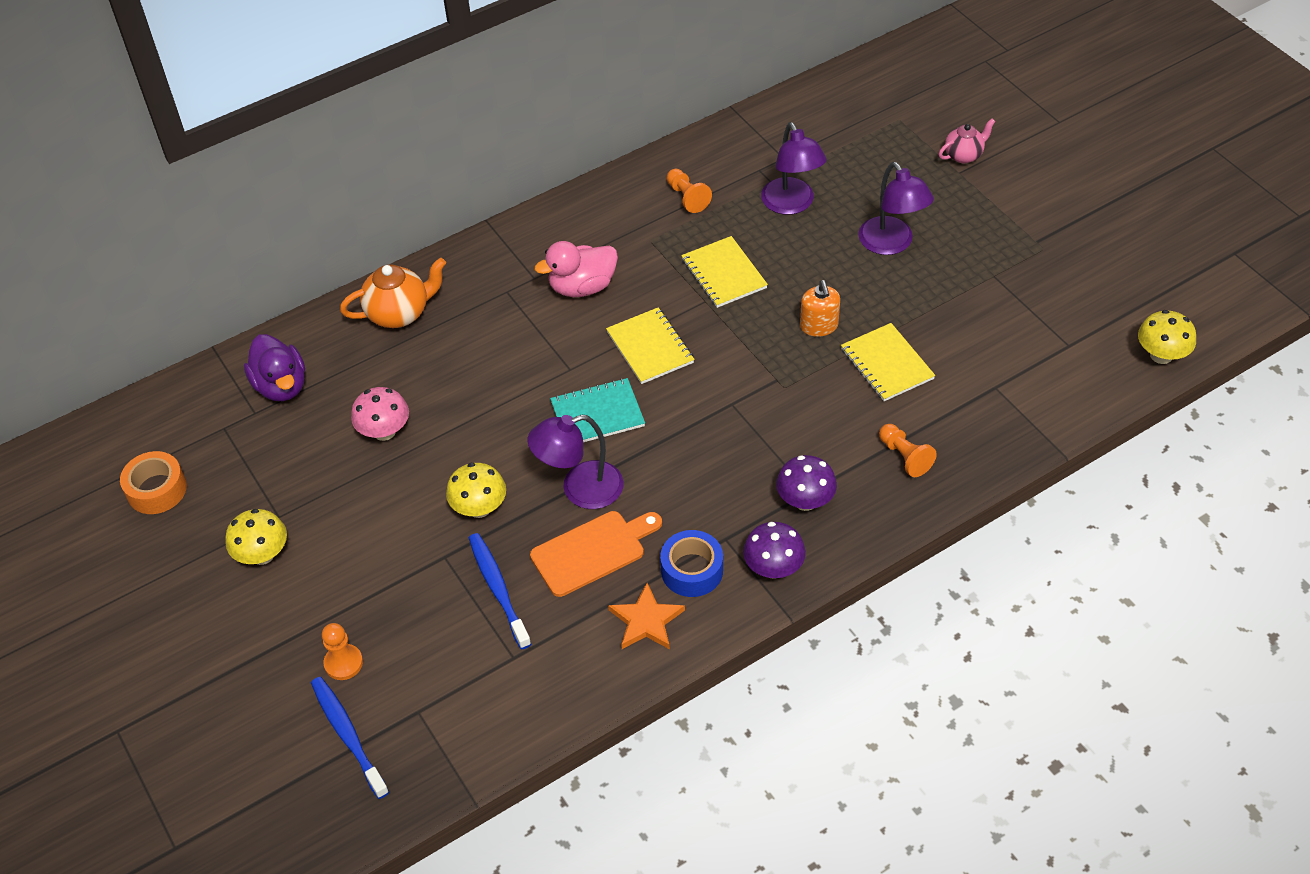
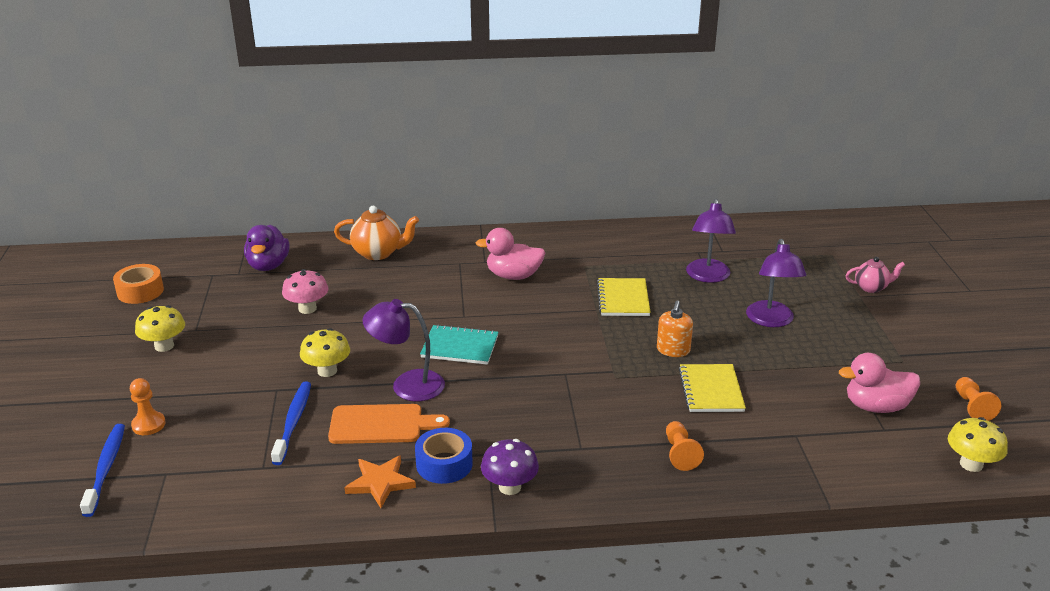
camera: 25 degrees right, 20 degrees down
(650, 347) = (532, 322): yellow notebook -> none
(687, 197) = (631, 251): orange pawn -> orange pawn (972, 407)
(805, 501) = (572, 453): purple mushroom -> none
(1048, 320) = (876, 406): none -> pink duck

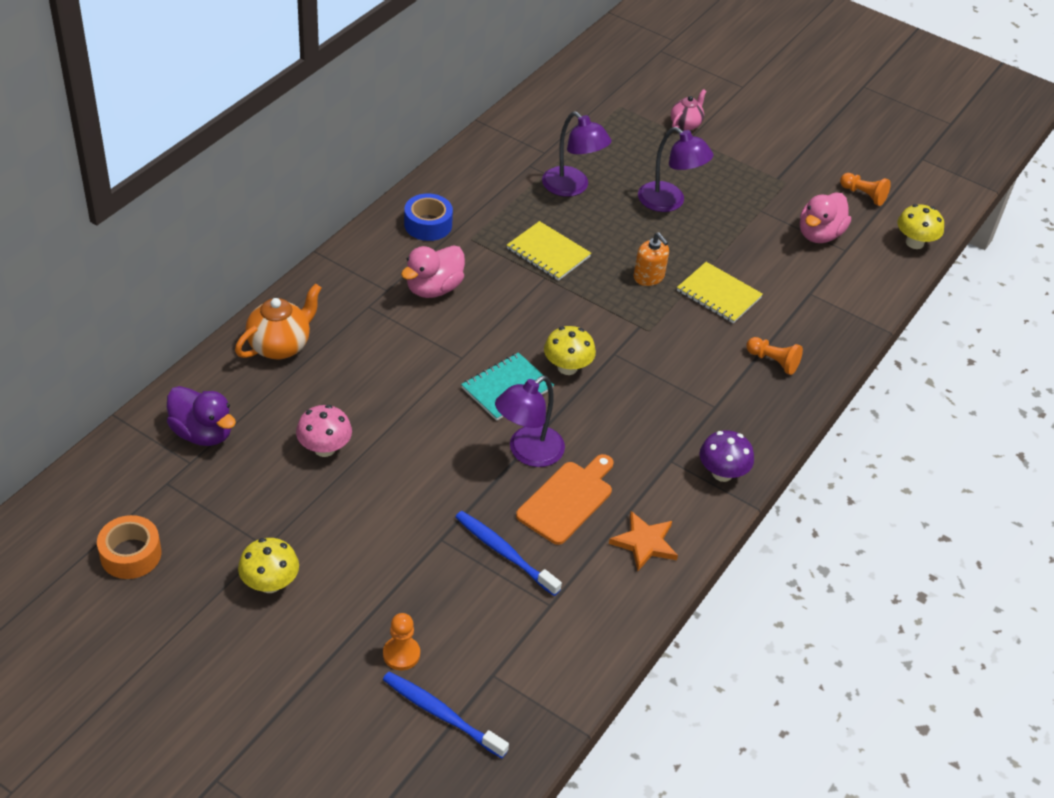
camera: 55 degrees left, 15 degrees up
(327, 371) = (448, 490): yellow mushroom -> yellow mushroom (567, 367)
(444, 464) = (658, 493): blue tape -> blue tape (428, 224)

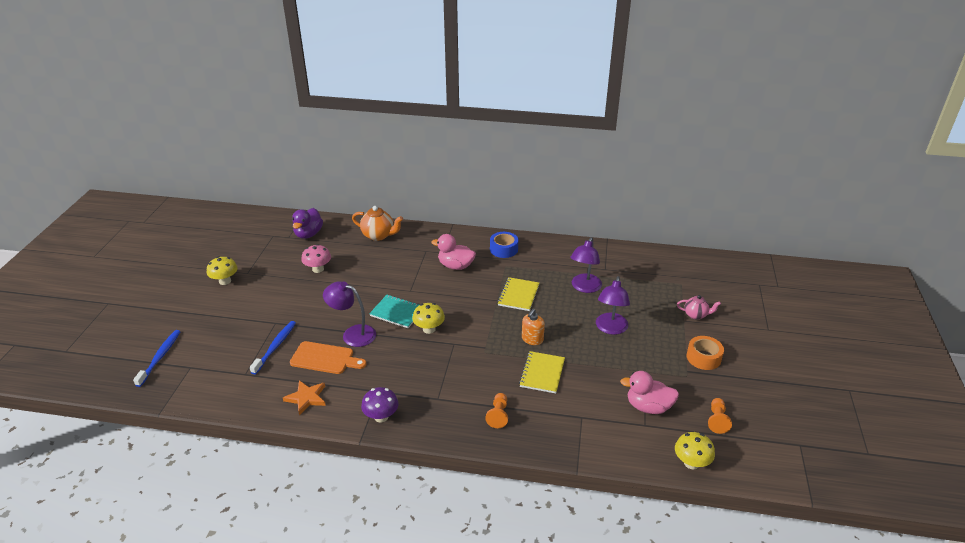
camera: 70 degrees right, 10 degrees down
(131, 554) = (227, 241): orange tape -> orange tape (703, 357)
(401, 654) = (194, 333): orange pawn -> none

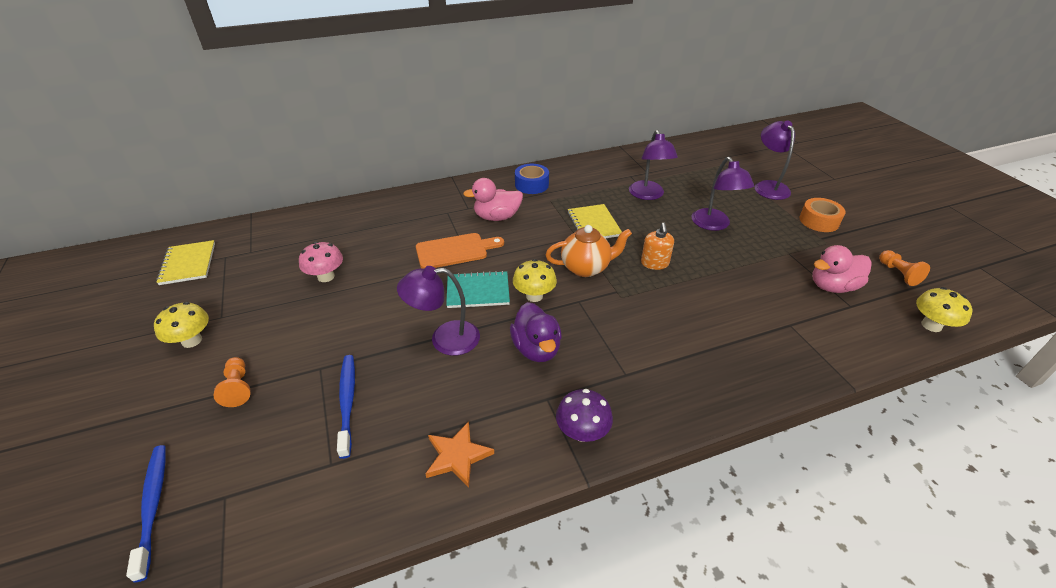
camera: 30 degrees left, 5 degrees up
(308, 234) = (277, 240): purple duck -> purple duck (536, 349)
(325, 358) = (435, 387): orange cutting board -> orange cutting board (455, 251)
(378, 235) = (374, 213): orange teapot -> orange teapot (586, 268)
(498, 415) = (711, 362): orange pawn -> orange pawn (238, 388)
(542, 373) = (703, 295): yellow notebook -> yellow notebook (188, 264)
(696, 315) = (768, 186): pink teapot -> purple lamp

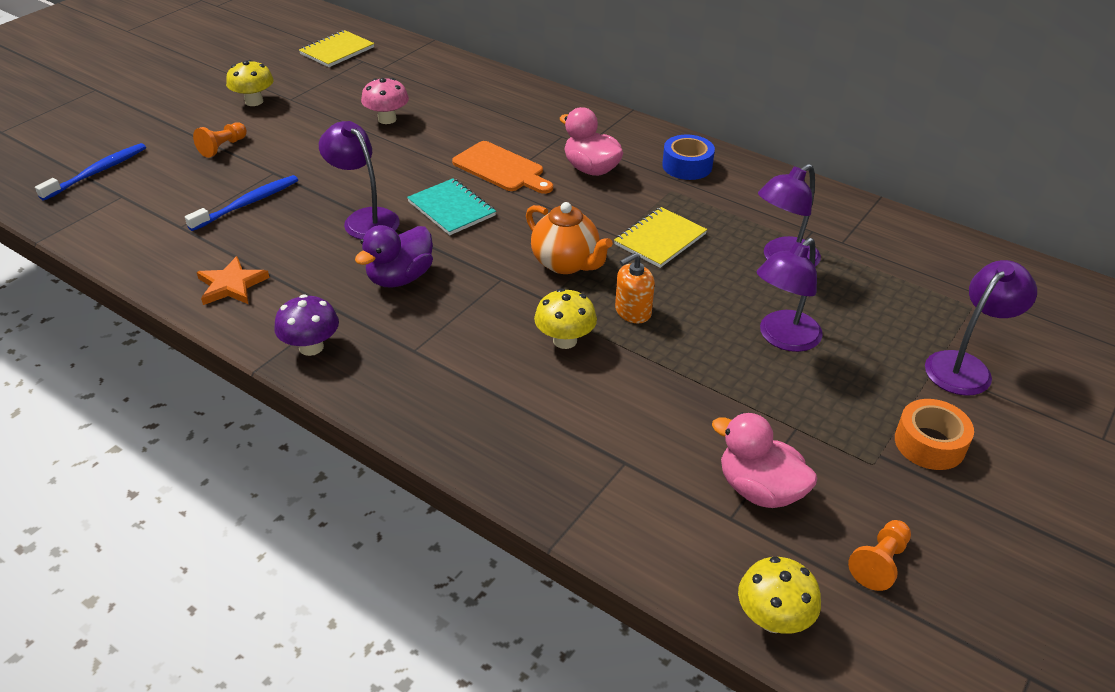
camera: 55 degrees right, 0 degrees up
(534, 296) = (480, 246): yellow mushroom -> yellow mushroom (565, 340)

